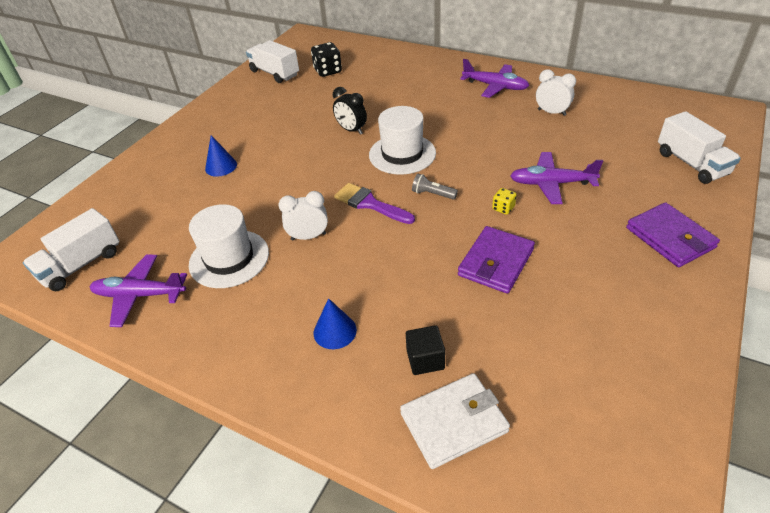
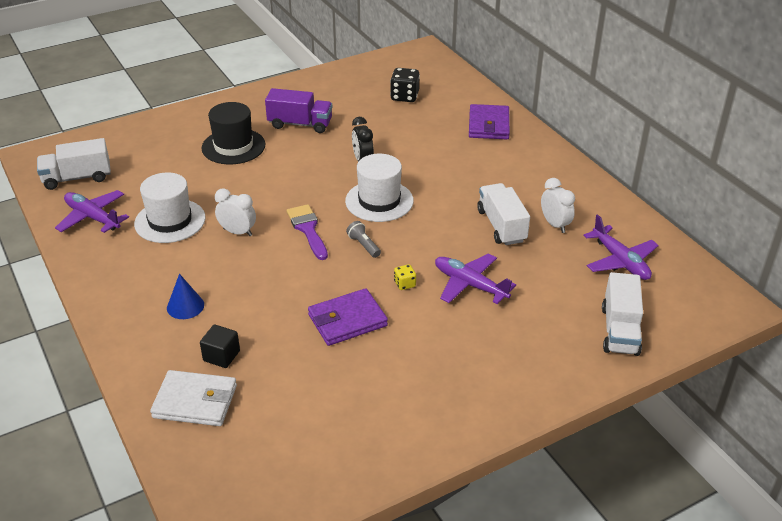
camera: 30 degrees right, 5 degrees down
(221, 166) = (233, 146): blue cone -> black hat
(263, 124) = (300, 124): none -> purple truck
(274, 73) = (358, 80): white truck -> white truck (501, 226)
(495, 86) = (535, 177): purple plane -> purple plane (620, 261)
(670, 238) = (509, 376): purple wallet -> purple wallet (488, 125)

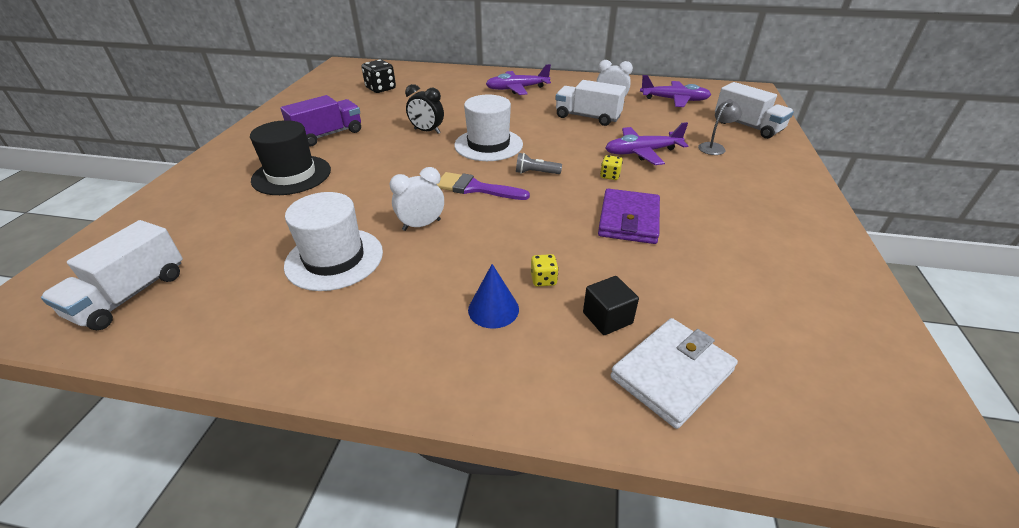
camera: 50 degrees left, 0 degrees up
(92, 217) = (226, 315): purple plane -> purple plane (517, 89)
(233, 312) = (543, 279): none -> yellow dice
(488, 125) = (469, 79): purple wallet -> none
(538, 323) = (714, 147): none -> grey lamp

